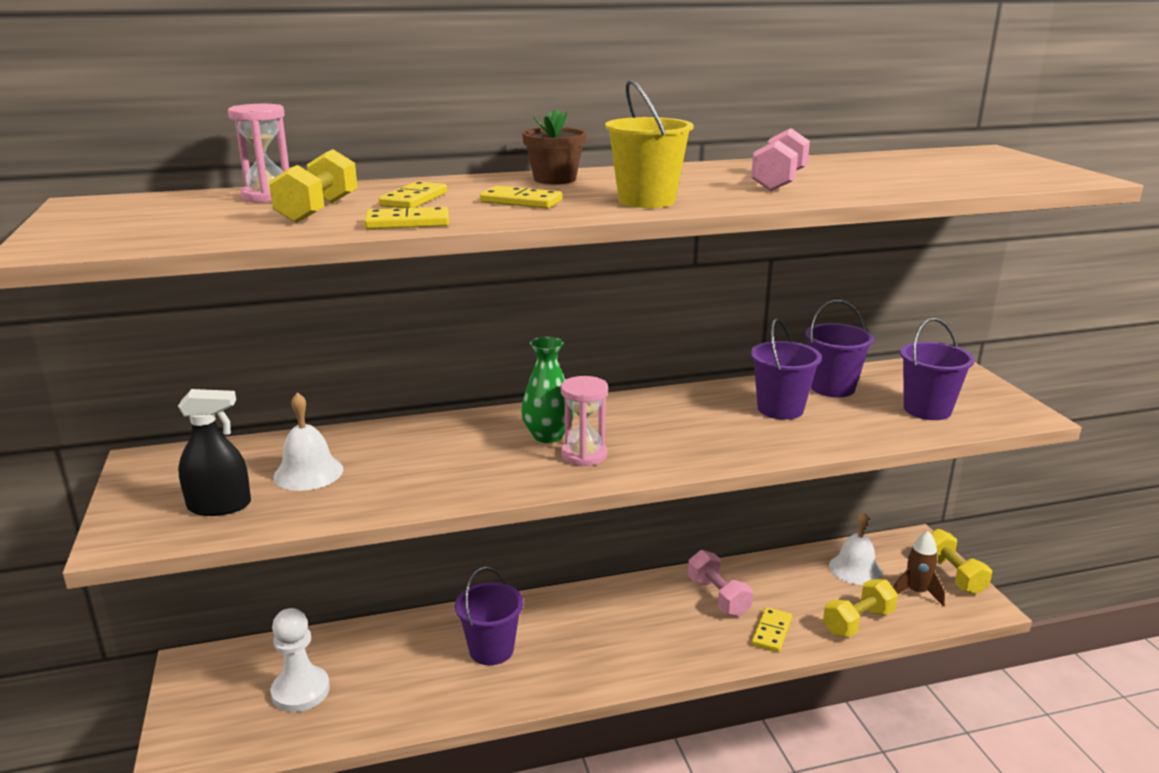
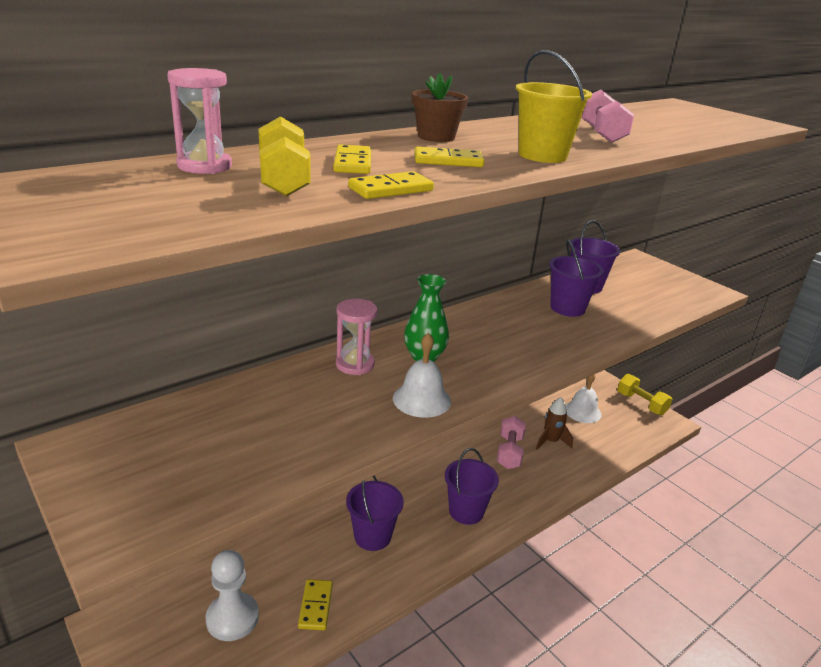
camera: 25 degrees left, 5 degrees up
(219, 506) = (190, 481): black spray bottle -> none
(308, 473) = (249, 428): white bell -> white bell (422, 399)
(584, 455) = (466, 369): pink hourglass -> pink hourglass (355, 364)
(718, 597) = (509, 452): pink dumbbell -> pink dumbbell turned 60 degrees clockwise
(772, 632) = (560, 471): yellow domino -> yellow domino (316, 606)
(858, 622) = (607, 451): yellow dumbbell -> none
(916, 592) = (628, 421): brown rocket -> brown rocket (551, 441)
(927, 410) = (656, 295): purple bucket -> purple bucket (466, 511)

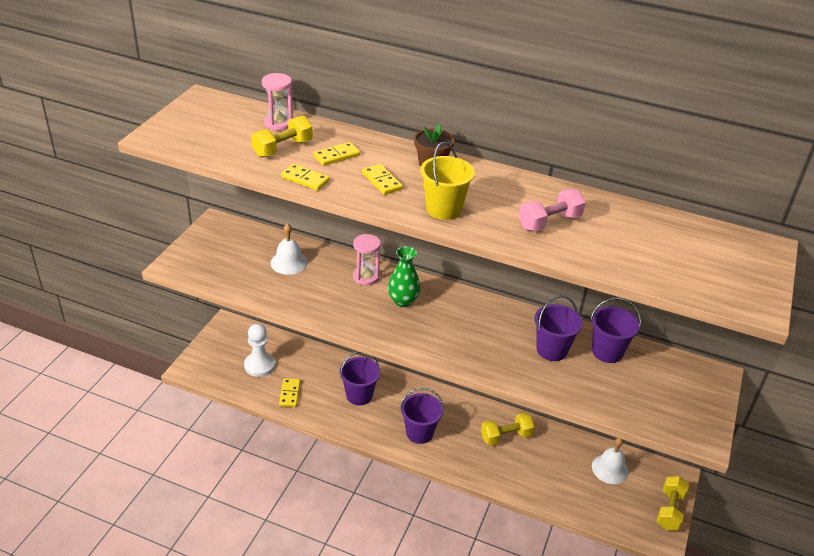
camera: 60 degrees right, 10 degrees up
(316, 606) = (290, 394): yellow domino -> yellow domino turned 60 degrees counterclockwise
(422, 399) = (354, 315): white bell -> white bell (289, 262)
(509, 452) = (506, 436): pink dumbbell -> yellow dumbbell
(551, 441) = (545, 458): brown rocket -> none

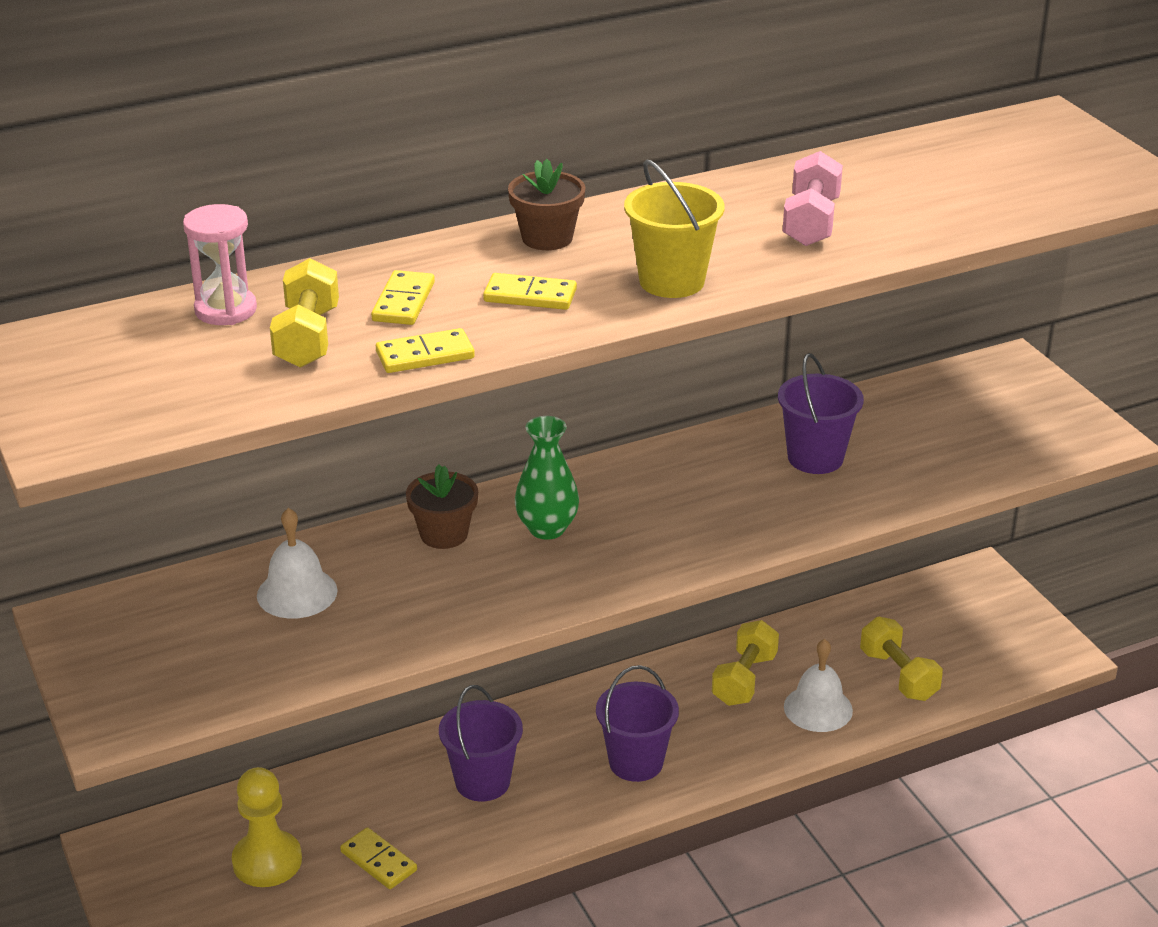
camera: 45 degrees left, 5 degrees down
(259, 365) = (267, 861): white pawn -> yellow pawn
(366, 277) = (444, 534): pink hourglass -> brown flower pot
(607, 352) = (873, 417): purple bucket -> none
(610, 469) = (907, 621): white bell -> white bell (818, 708)
(669, 510) = (1026, 616): yellow dumbbell -> yellow dumbbell (898, 675)

